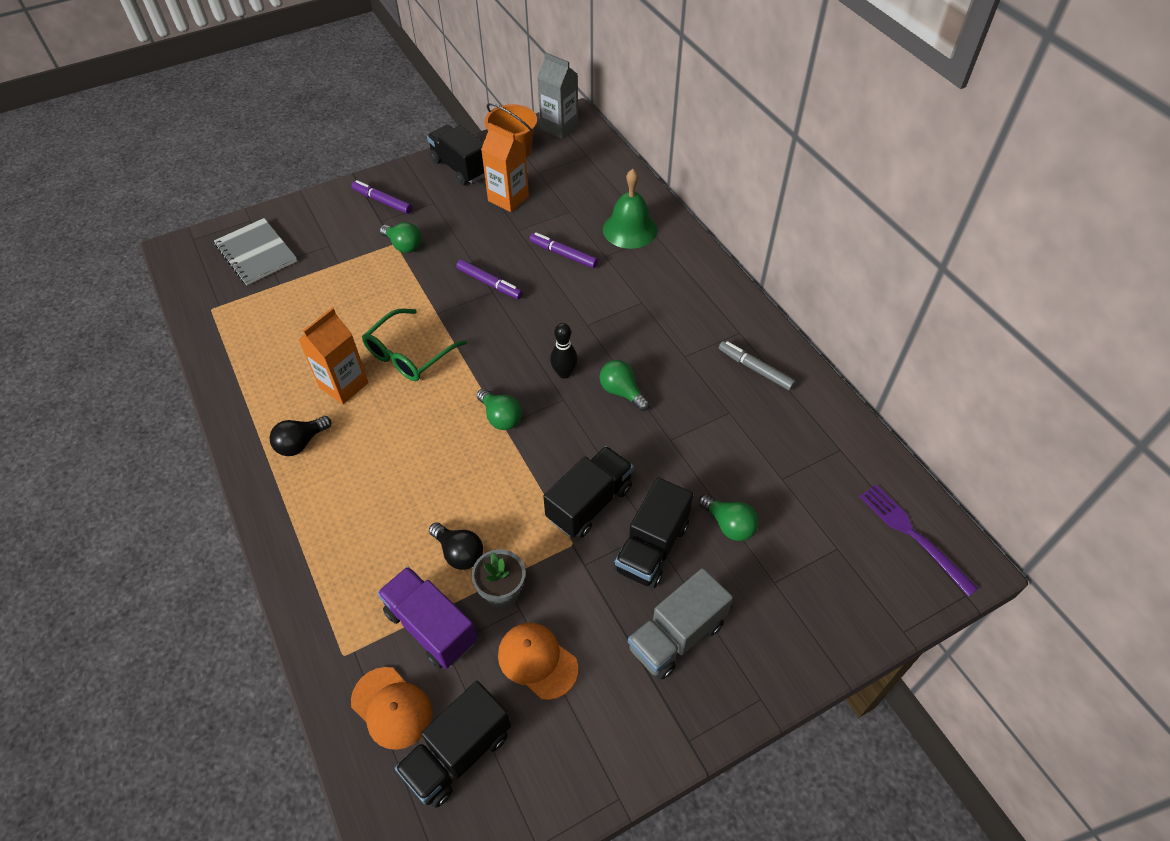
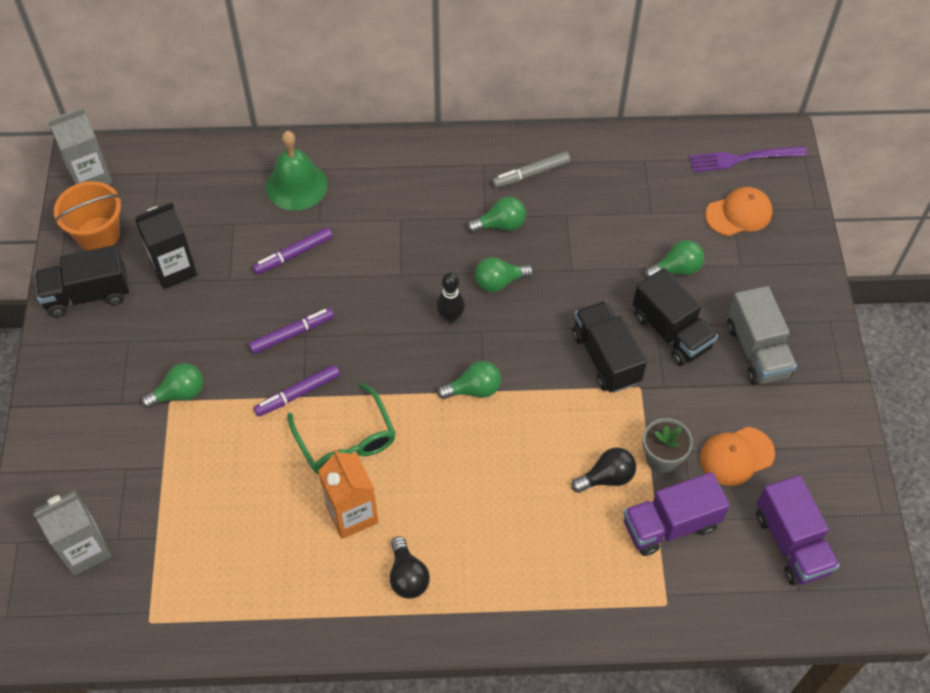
camera: 65 degrees left, 5 degrees up
(256, 253) = (85, 550): grey notebook -> grey carton
(382, 201) = (88, 391): purple marker -> purple marker (298, 394)
(391, 708) = (732, 580): orange cap -> orange cap (739, 214)
(458, 753) = (791, 543): black truck -> purple truck
(508, 198) = (174, 269): orange carton -> black carton
(683, 369) = (500, 225): none -> green light bulb

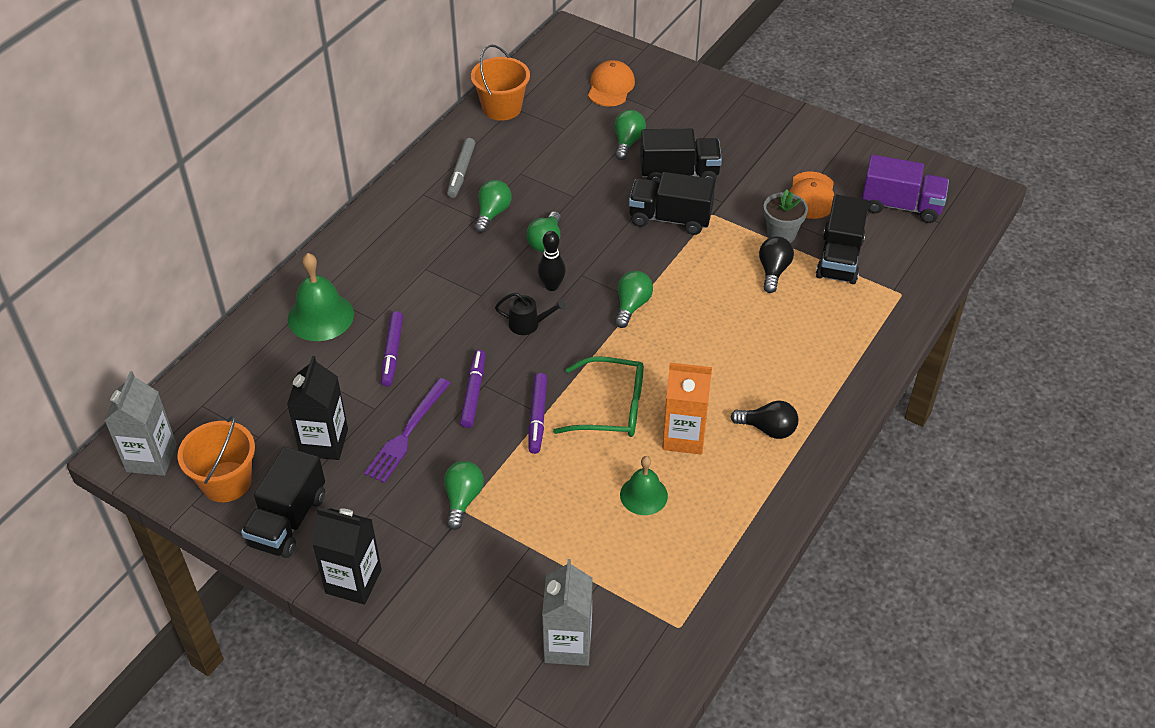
camera: 55 degrees left, 10 degrees down
(58, 371) = (353, 581): none -> black carton
(268, 519) = (643, 495): none -> green bell
(394, 327) = (529, 324): none -> black watering can
(635, 152) = (502, 108): none -> orange bucket
(670, 525) = (839, 258): purple truck -> black truck
(743, 158) = (565, 59): purple fork -> purple fork (407, 433)
(757, 350) = (734, 140): grey truck -> none

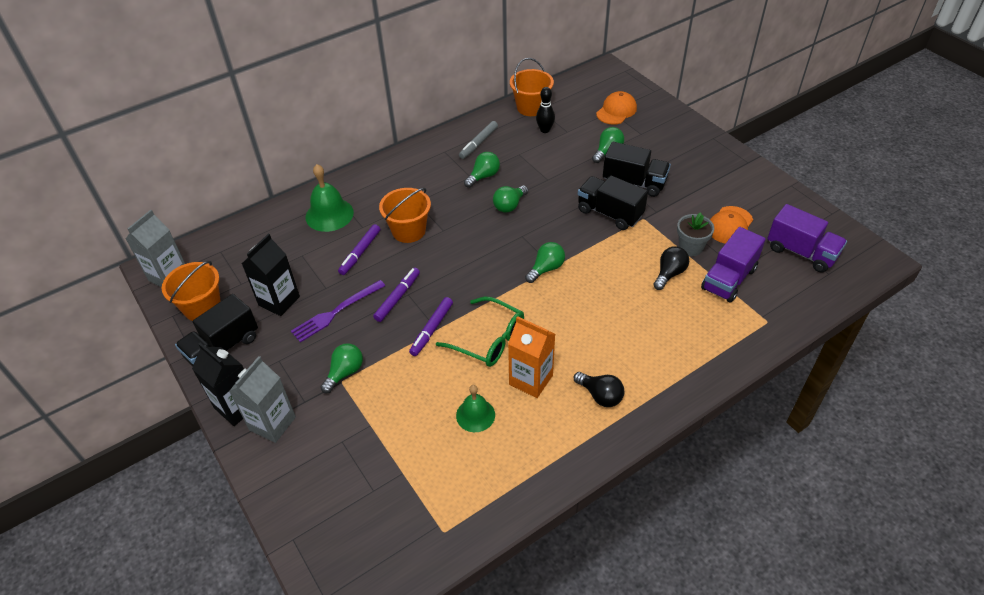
camera: 25 degrees right, 0 degrees up
(438, 308) = (408, 231): none -> orange bucket
(529, 324) = (464, 260): black watering can -> none
(551, 286) = (496, 238): black bowling pin -> black bowling pin (545, 130)
(568, 644) = (353, 512): grey carton -> grey carton (272, 423)
(839, 258) = (728, 279): black truck -> purple truck

